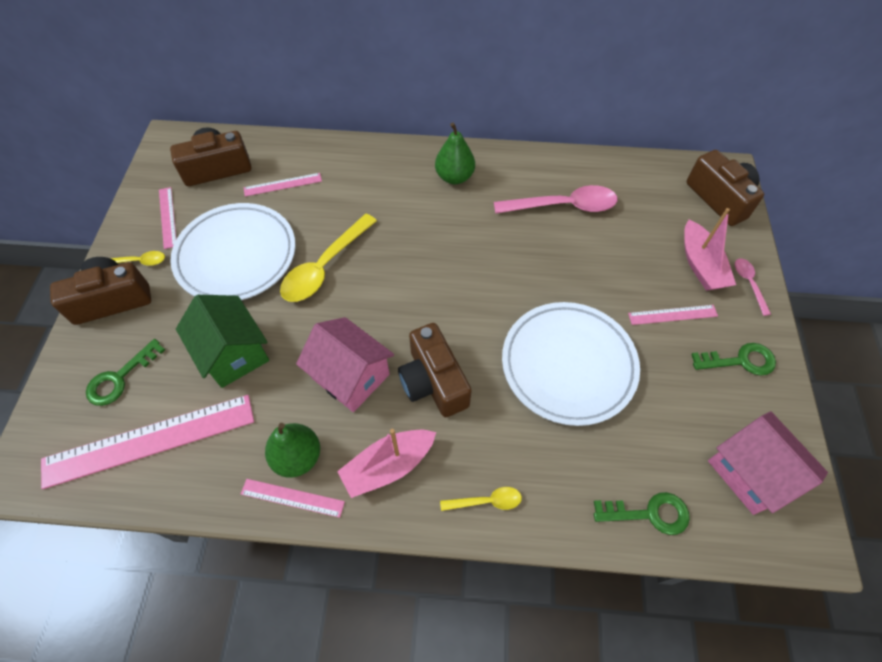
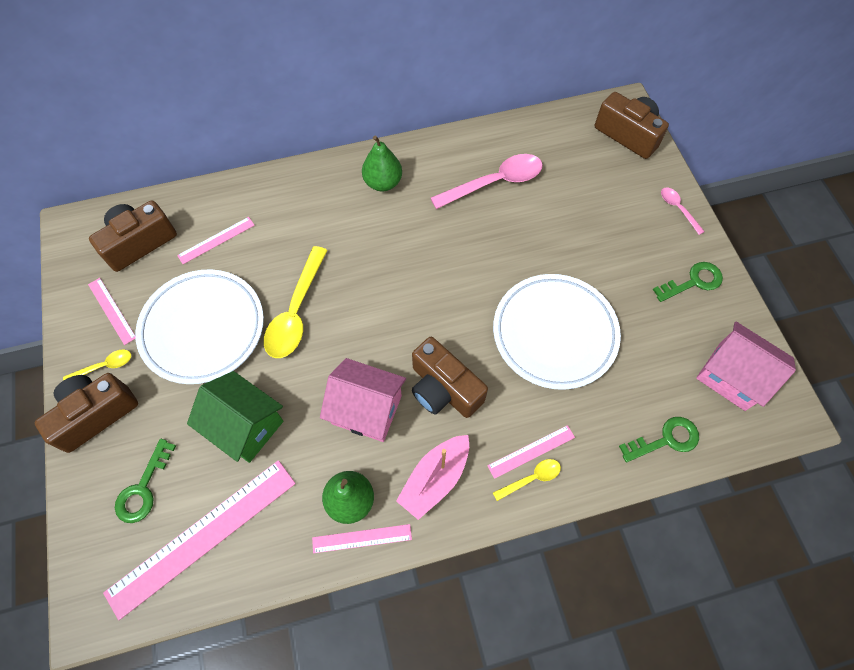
camera: 20 degrees left, 5 degrees up
(672, 314) = (625, 258): pink ruler -> pink ruler (531, 451)
(700, 265) = (633, 204): pink boat -> none

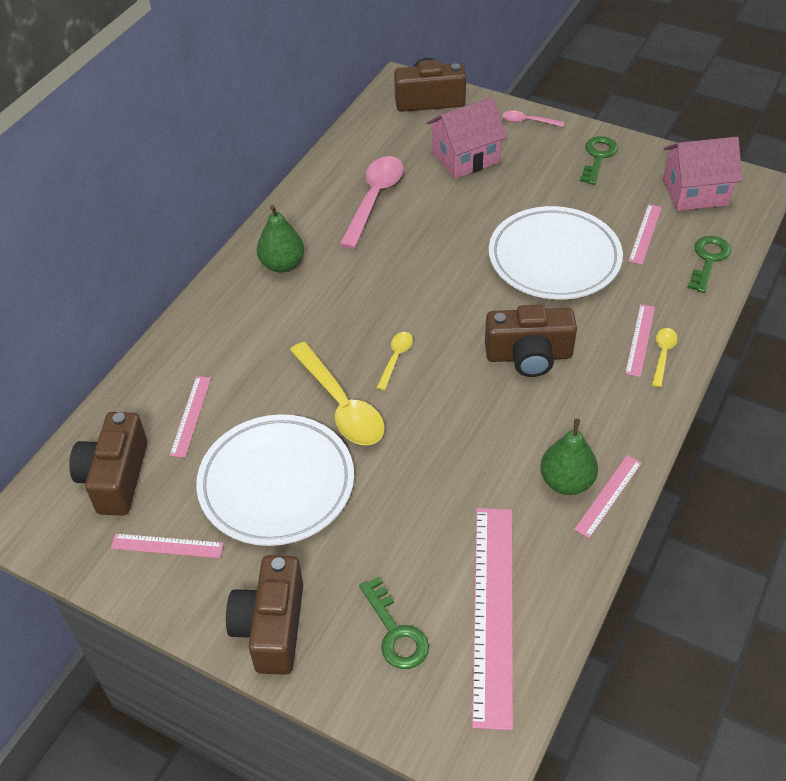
camera: 45 degrees left, 15 degrees down
(104, 366) = (224, 589): yellow spoon -> yellow spoon (395, 358)
(245, 426) = (416, 513): green house -> none
(366, 409) = (493, 417): pink house -> pink house (465, 158)
(435, 479) = (603, 413): pink boat -> none
(646, 374) = (645, 233): none -> pink ruler

